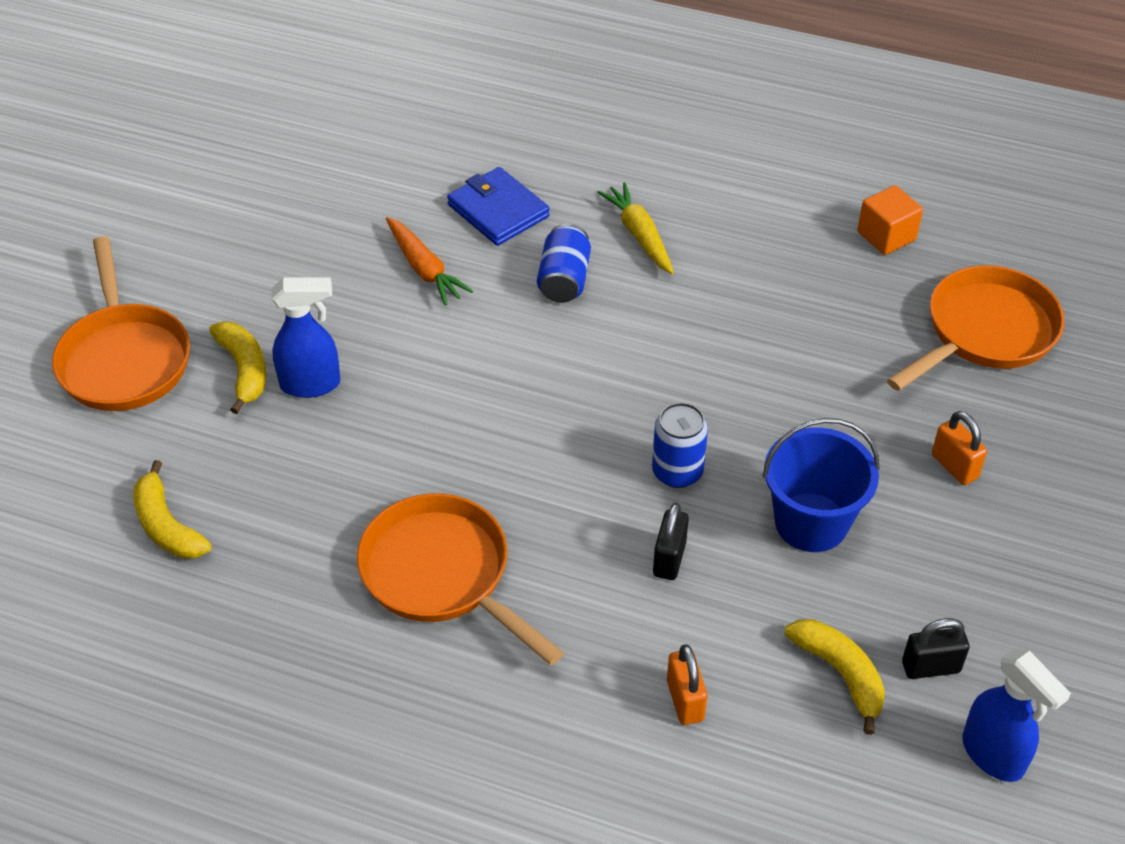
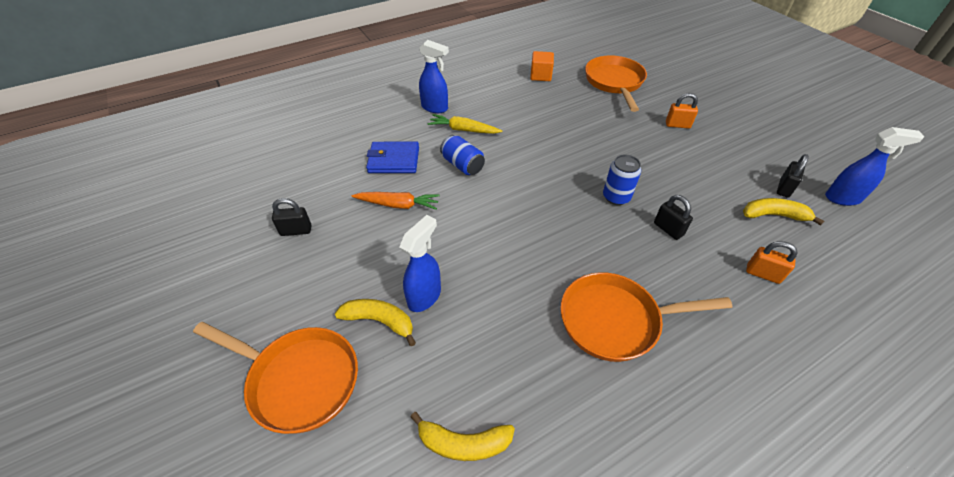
camera: 50 degrees left, 0 degrees up
(294, 215) = (296, 231): none -> black padlock
(653, 176) = (435, 108): none -> blue spray bottle
(811, 522) = (678, 176): blue bucket -> none

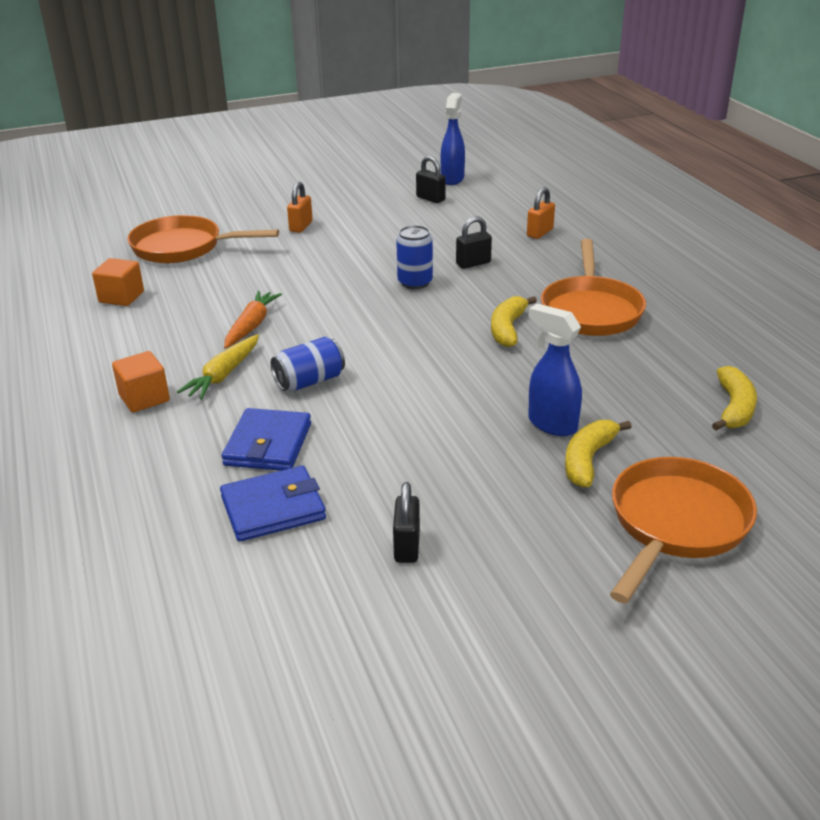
camera: 80 degrees left, 15 degrees down
(335, 172) = (273, 508): none -> blue wallet
(398, 205) = (377, 442): orange carrot -> orange carrot (251, 326)
(435, 108) = (144, 398): blue spray bottle -> orange cube
(773, 215) = (466, 211): yellow banana -> yellow banana (508, 329)

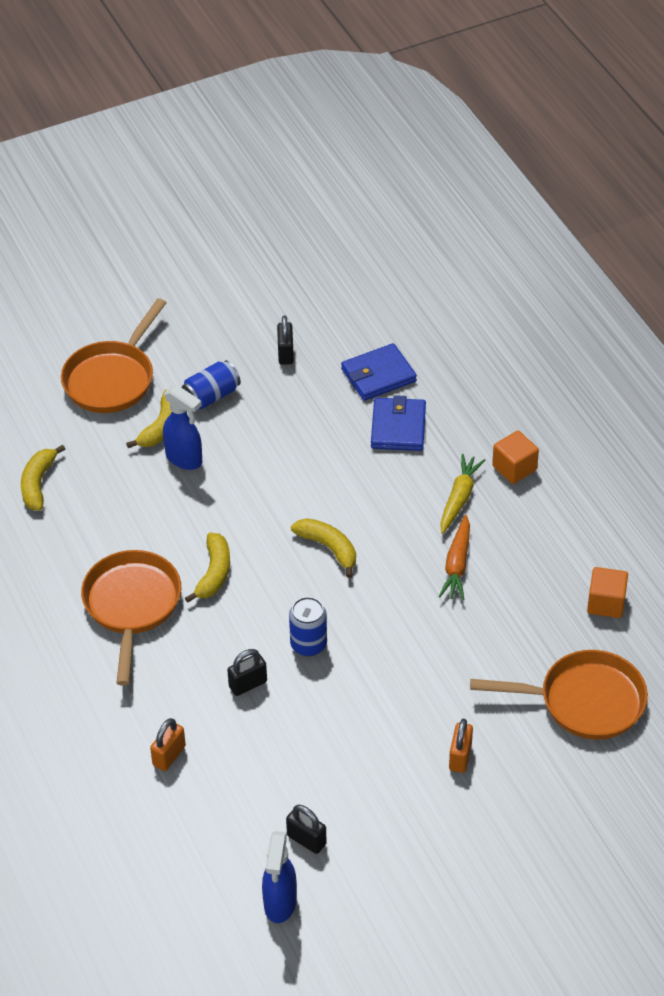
camera: 175 degrees right, 15 degrees up
(309, 381) = (383, 494): blue can -> blue can (211, 396)
(383, 342) = (329, 548): none -> yellow banana

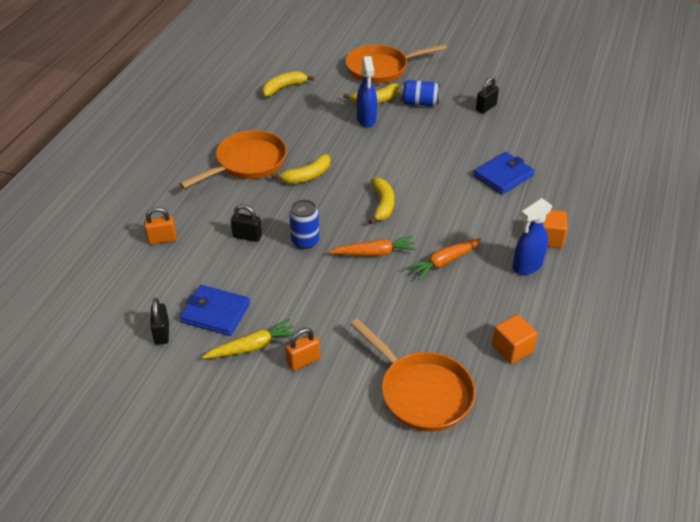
camera: 45 degrees right, 5 degrees down
(280, 903) = (101, 353): blue spray bottle -> blue spray bottle (526, 266)
(378, 375) = (525, 146): blue wallet -> blue wallet (215, 313)
(386, 605) = (374, 253): none -> orange carrot
(459, 498) = (492, 231): yellow carrot -> yellow carrot (252, 346)

